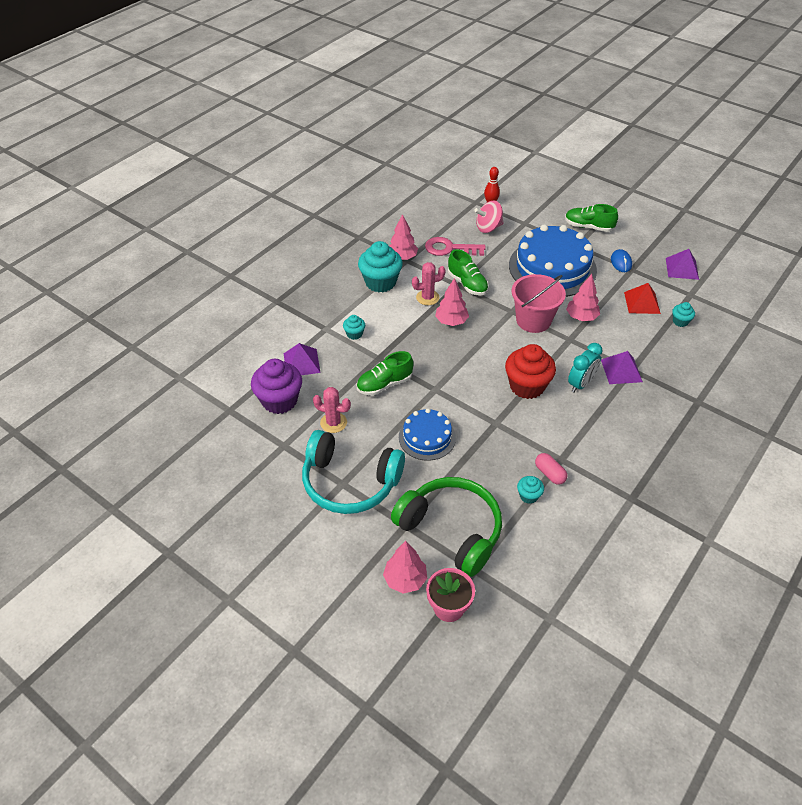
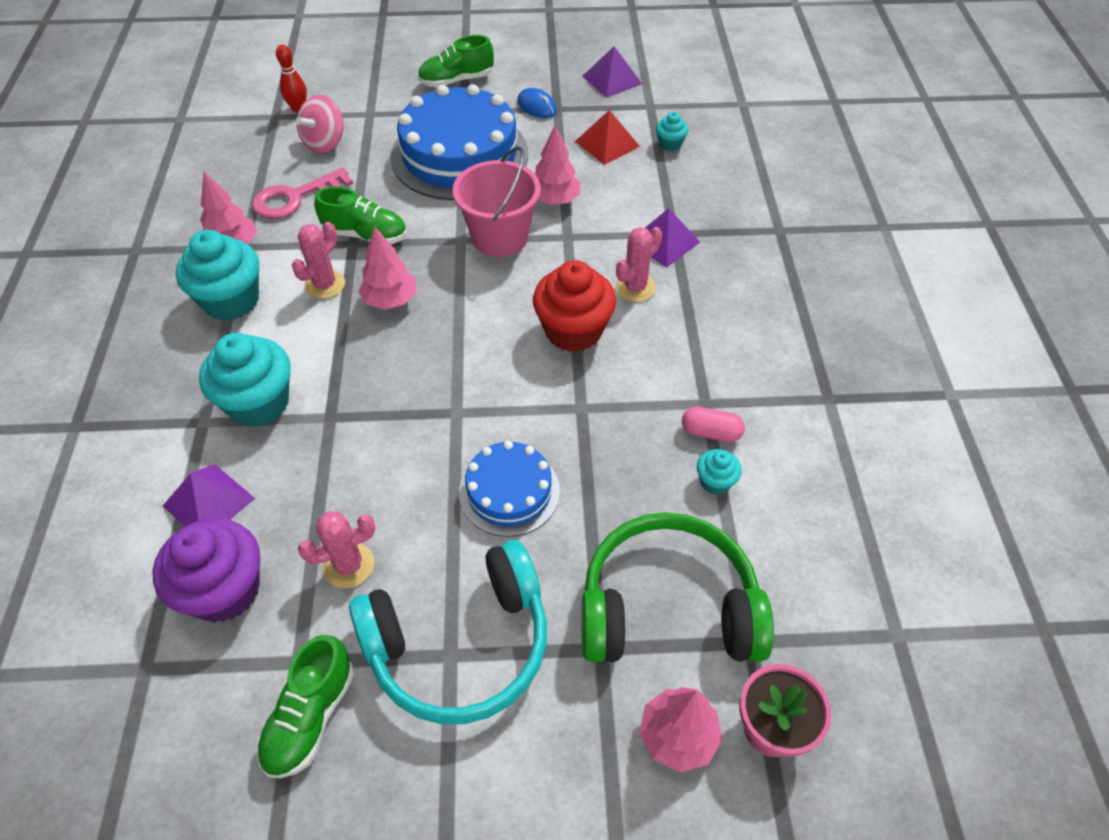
camera: 40 degrees left, 5 degrees up
(354, 334) = (259, 403): turquoise cupcake -> turquoise cupcake, size x2.08
(384, 384) = (375, 452): green shoe -> green shoe (310, 717)
(581, 384) = (635, 288): turquoise clock -> pink cactus

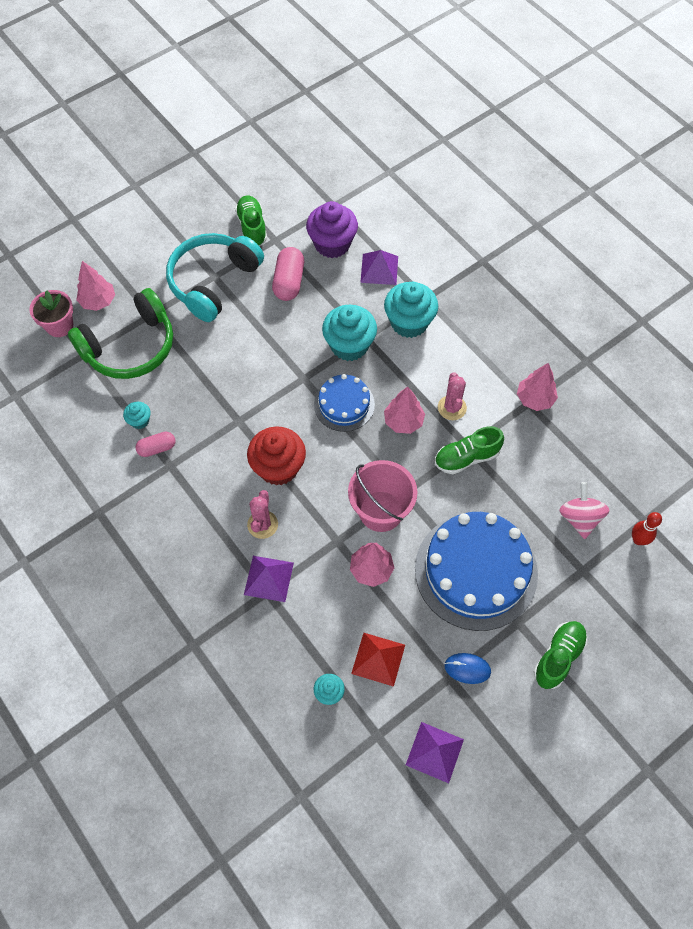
camera: 145 degrees right, 10 degrees up
(231, 300) = (491, 365): turquoise cupcake -> turquoise cupcake (349, 345)
(295, 198) = (542, 458): pink key -> none
(349, 565) = (289, 282): pink cactus -> pink capsule
(509, 491) = (242, 354): blue cake -> blue cake (344, 404)

